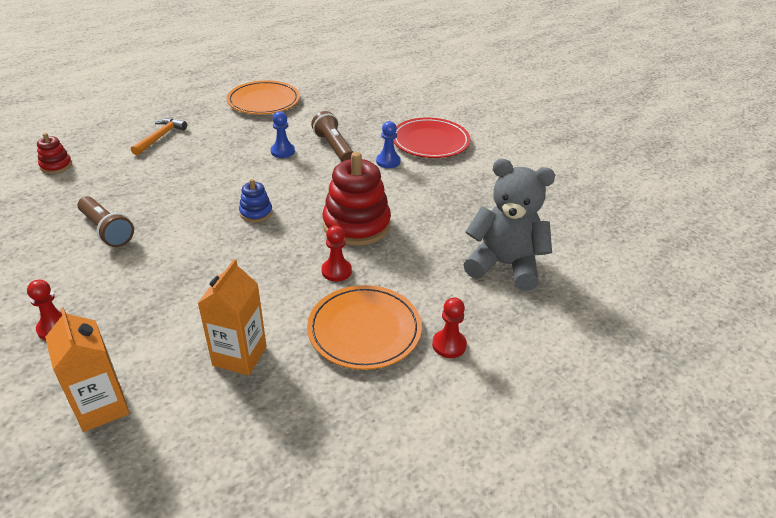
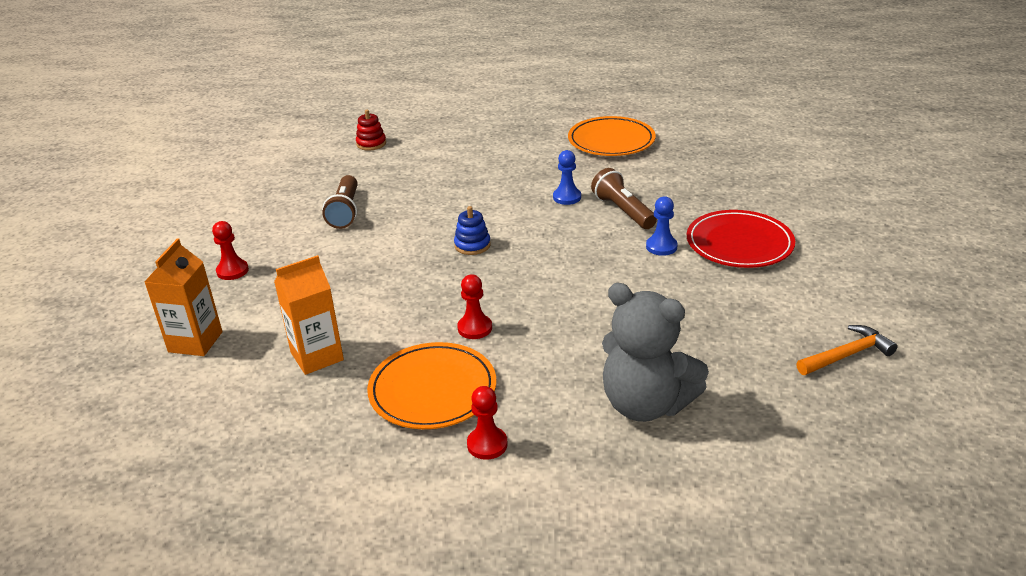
camera: 45 degrees right, 5 degrees down
(160, 137) = (476, 146): orange hammer -> orange hammer (846, 355)
(333, 147) = (623, 211): brown flashlight -> brown flashlight turned 45 degrees counterclockwise
(356, 225) = (546, 295): red stacking toy -> none
(504, 265) = (645, 404): grey teddy bear -> grey teddy bear turned 150 degrees clockwise

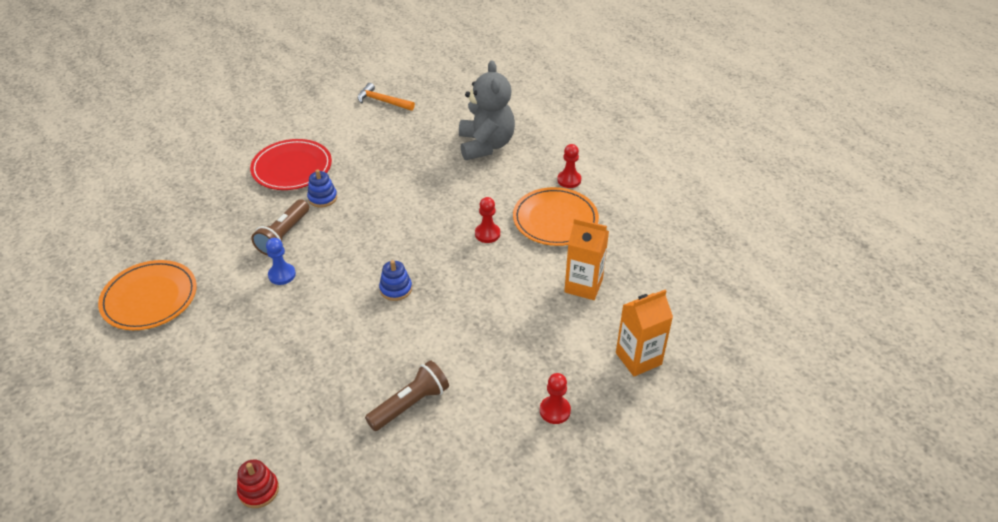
camera: 130 degrees left, 10 degrees up
(661, 247) = (322, 198): blue pawn -> blue stacking toy

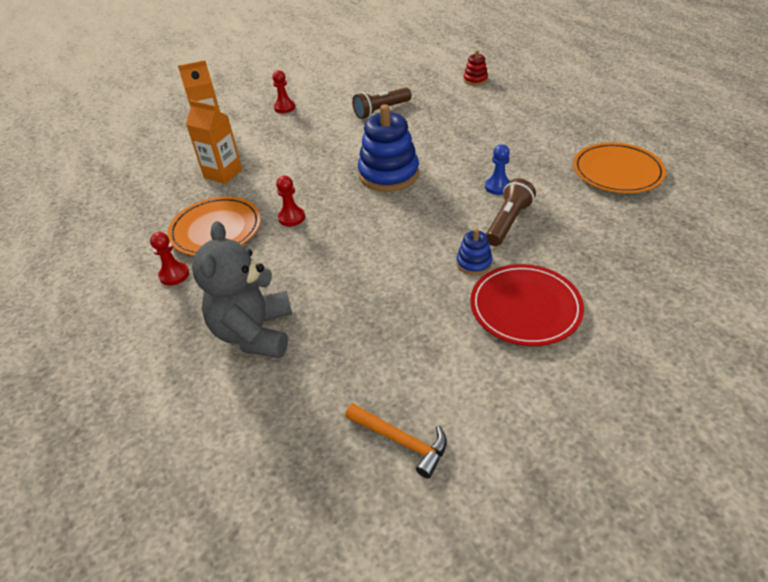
camera: 170 degrees left, 0 degrees up
(396, 289) = (388, 174): blue stacking toy -> blue stacking toy, size x2.05

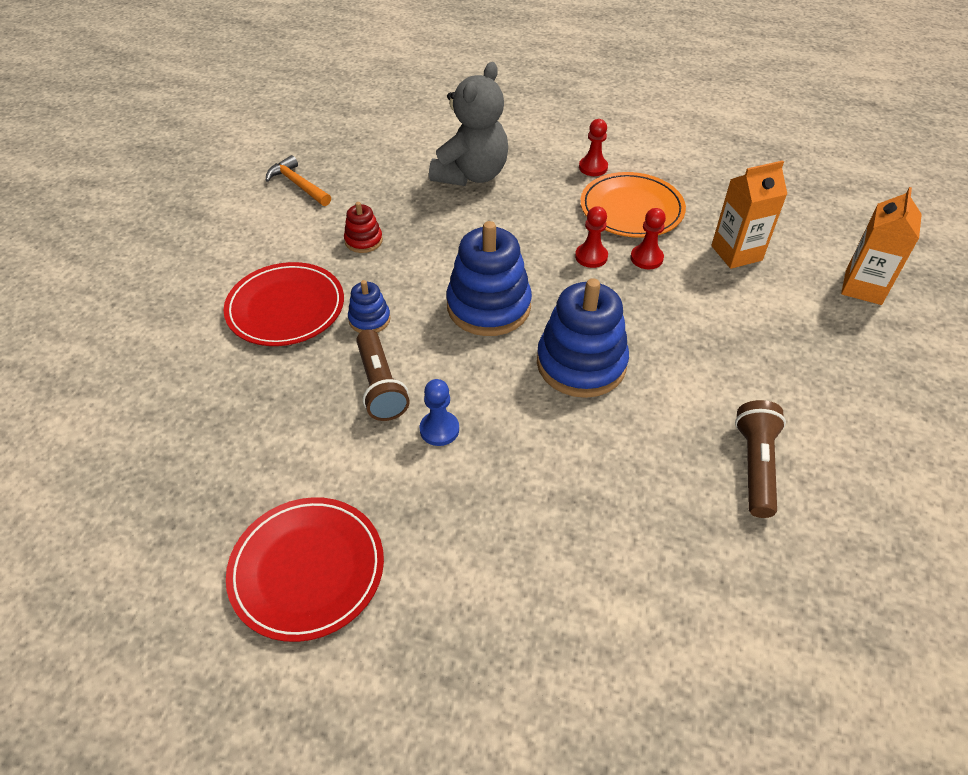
camera: 130 degrees right, 5 degrees up
(254, 333) = (471, 175): grey teddy bear -> grey teddy bear turned 75 degrees clockwise
(284, 108) = (871, 378): red pawn -> red pawn (646, 258)
(392, 227) = (488, 306): none -> blue stacking toy
(401, 441) = (298, 185): orange hammer -> orange hammer turned 60 degrees clockwise
(475, 80) = (748, 679): red stacking toy -> red stacking toy (363, 241)
(617, 171) = (307, 570): orange plate -> red plate

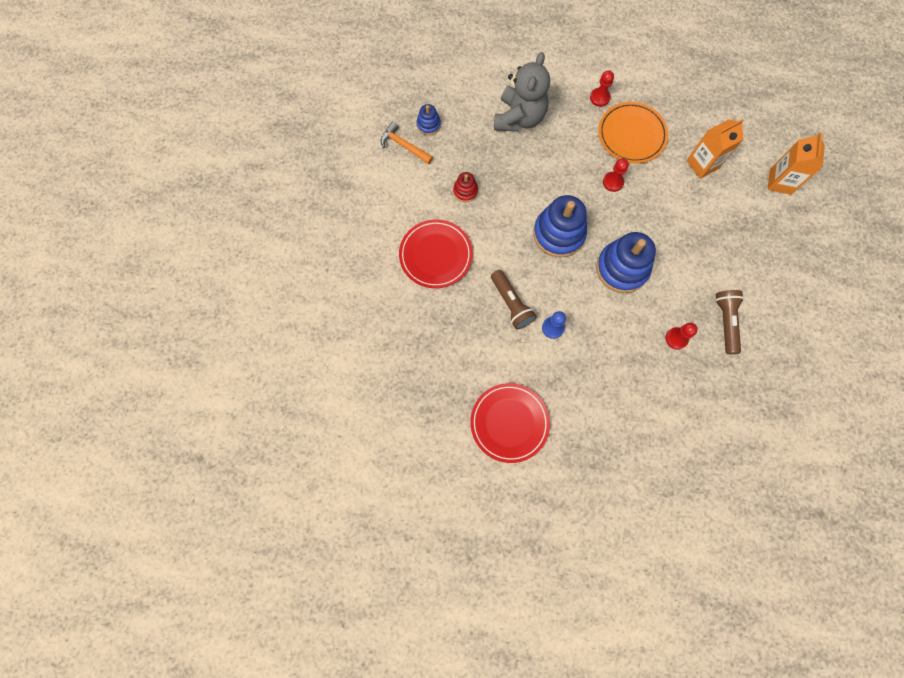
camera: 10 degrees left, 25 degrees up
(369, 319) = (489, 256): blue stacking toy -> blue stacking toy (428, 125)
(646, 258) = (647, 178): red pawn -> red pawn (676, 338)

